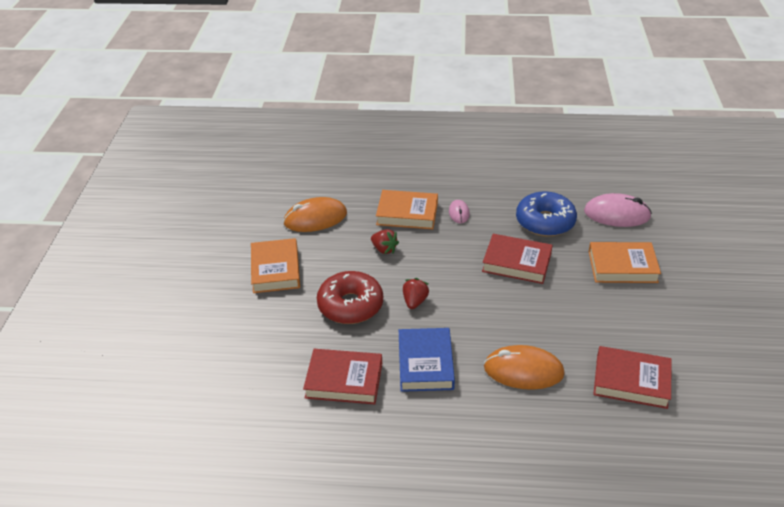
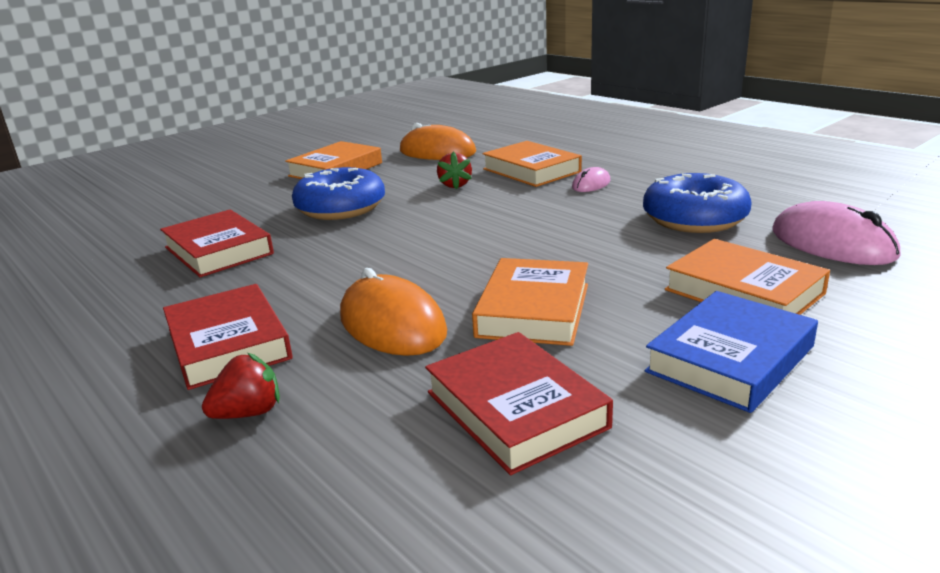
camera: 45 degrees right, 15 degrees down
(350, 305) = (341, 208): red donut -> blue donut
(415, 301) = (403, 226): red strawberry -> red strawberry (249, 413)
(425, 363) = (308, 271): blue book -> blue book (730, 359)
(516, 263) = (583, 237): red book -> red book (228, 344)
(565, 325) = (534, 310): none -> orange book

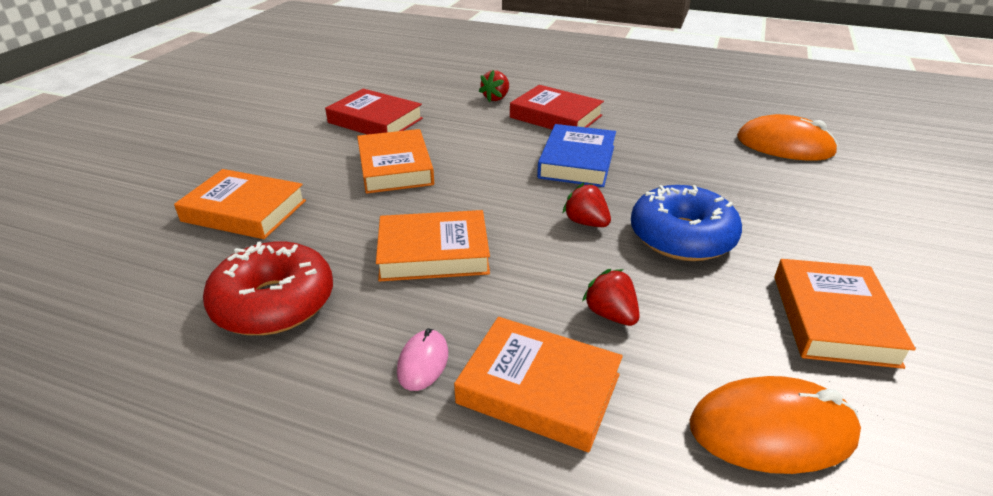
camera: 150 degrees right, 10 degrees up
(218, 250) = (691, 165): red book -> none
(392, 324) = (477, 142): orange mouse -> orange mouse (784, 145)
(395, 226) = (586, 222): none -> red strawberry
(547, 227) = (433, 253): none -> orange book
(694, 219) = (274, 303): blue donut -> red donut
(730, 359) = (266, 162): blue book -> blue book (577, 162)
(832, 243) = (135, 289): pink mouse -> none

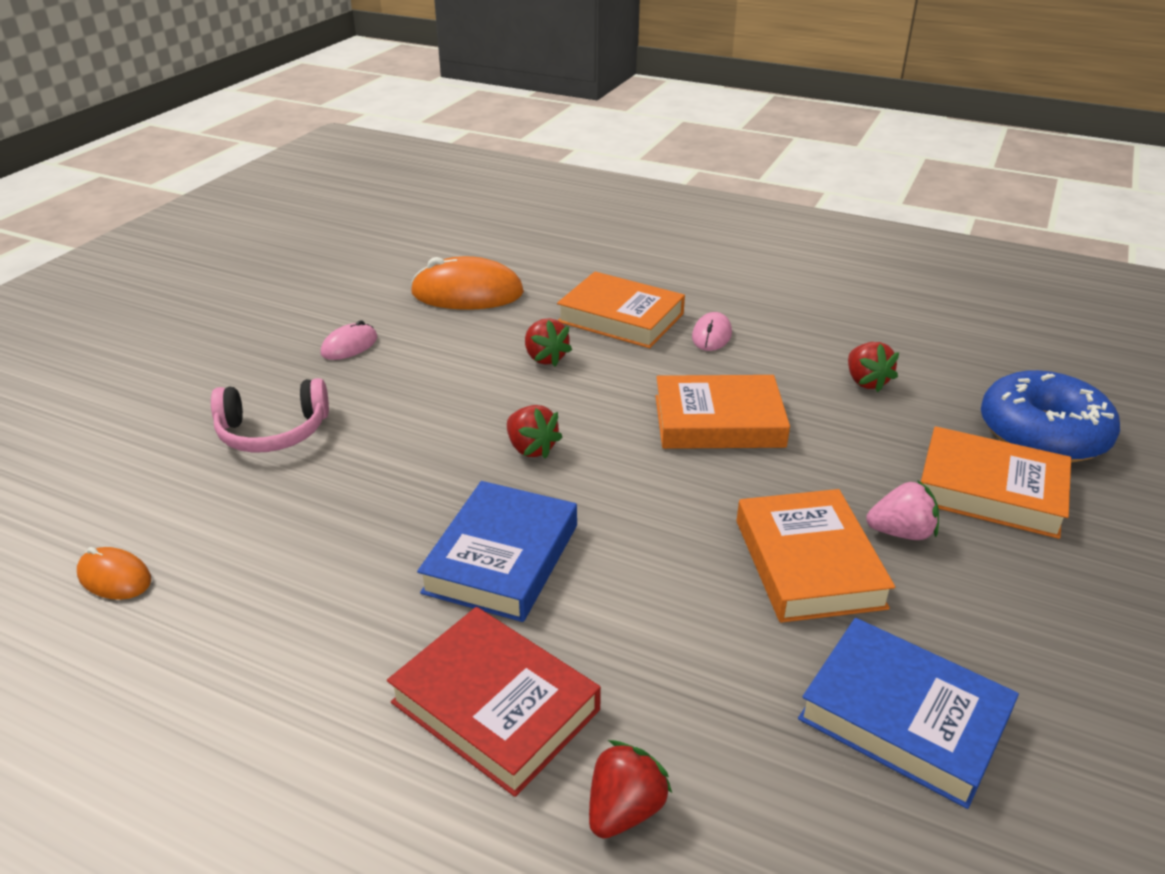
camera: 175 degrees left, 0 degrees up
(274, 303) = (866, 382): red donut -> red strawberry
(328, 184) = (901, 532): none -> pink strawberry
(375, 120) = (903, 717): red book -> blue book
(682, 237) = (426, 424): blue donut -> blue donut (1042, 433)
(784, 145) = (114, 577): orange mouse -> orange mouse, size x0.52
(798, 225) = (273, 431): none -> pink headphones
(833, 319) = (349, 346): orange book -> pink mouse

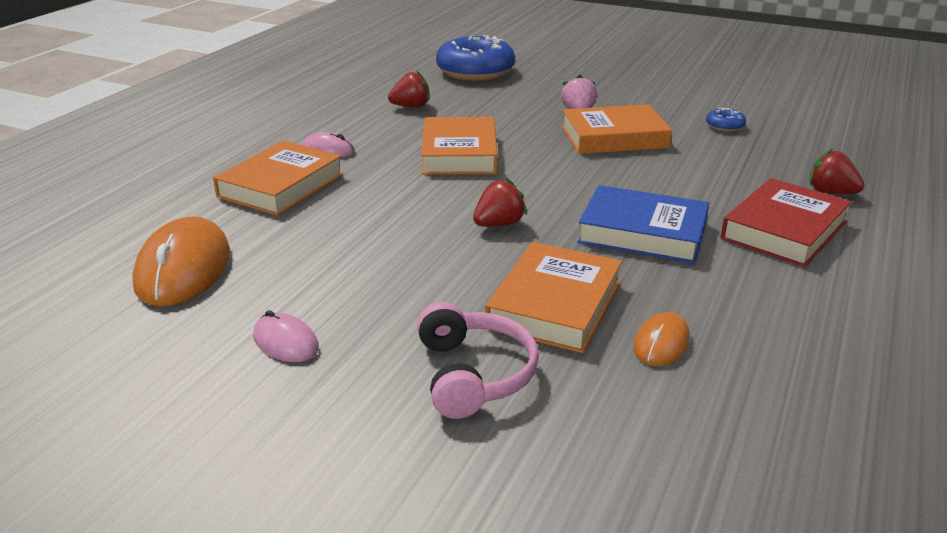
camera: 90 degrees left, 5 degrees down
(114, 577) = (745, 441): orange mouse -> orange mouse (661, 343)
(545, 358) = (347, 220): red strawberry -> none
(903, 717) = (724, 126): blue book -> blue donut
(990, 490) = (533, 89): orange book -> orange book (555, 305)

